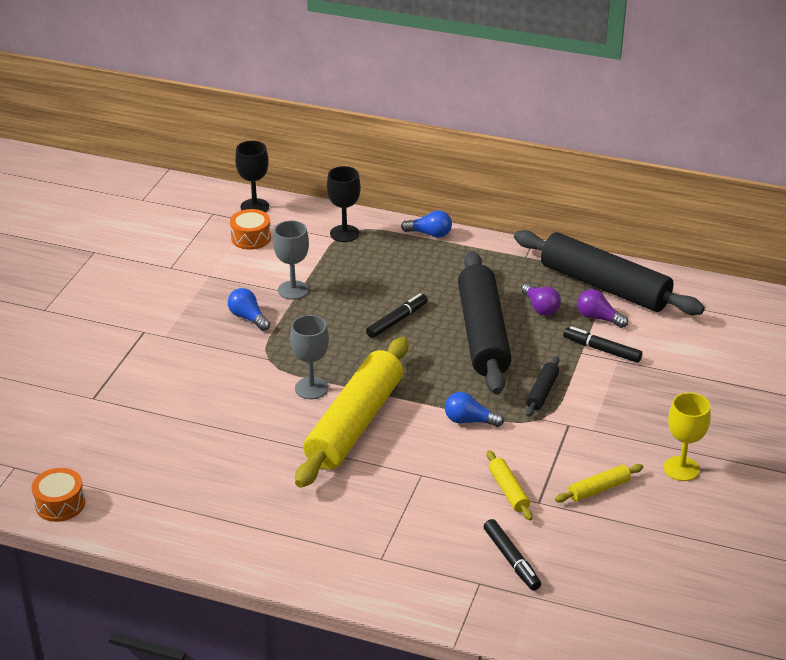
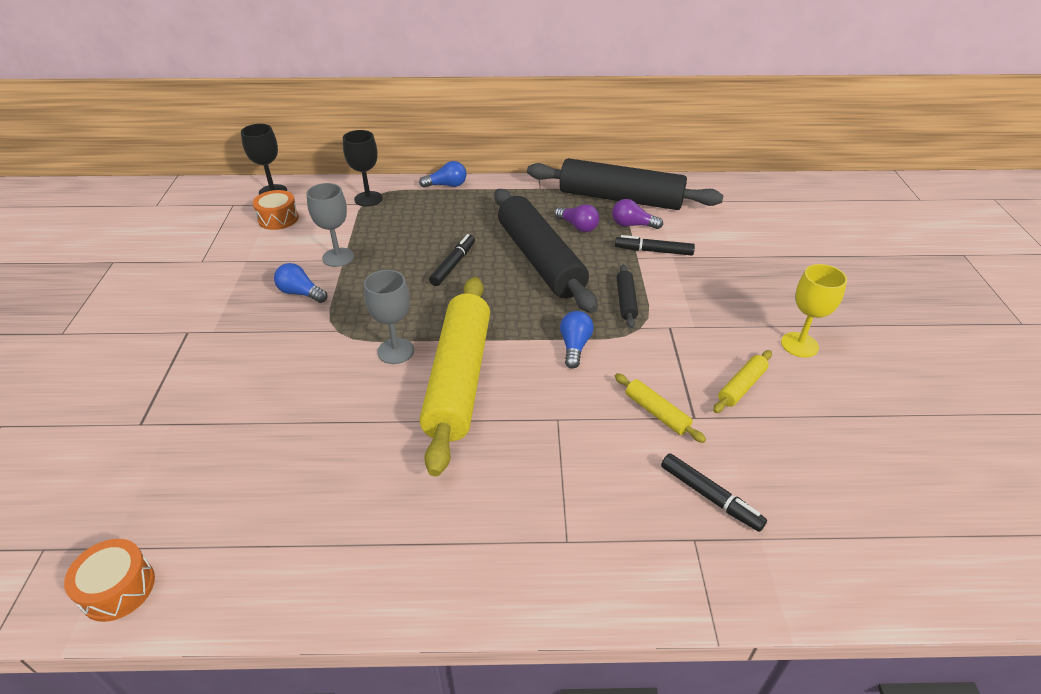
camera: 20 degrees left, 5 degrees up
(469, 421) = (574, 346): blue light bulb -> blue light bulb turned 105 degrees clockwise

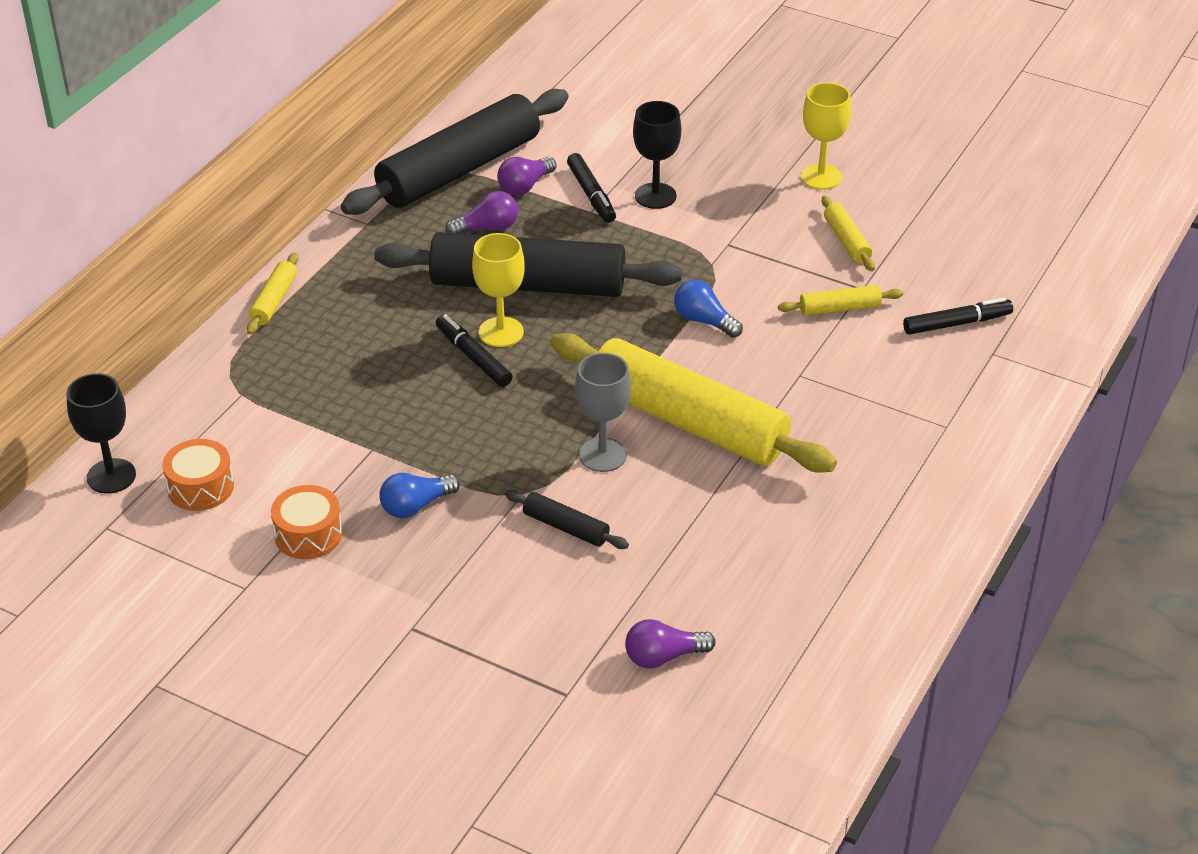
camera: 60 degrees left, 0 degrees up
(118, 588) = (807, 736): orange drum -> orange drum (308, 534)
(193, 461) = (664, 657): none -> purple light bulb
(338, 257) = (362, 452): grey goblet -> none
(368, 199) = (234, 385): black goblet -> black goblet (655, 196)
(446, 185) = (274, 301): blue light bulb -> yellow rolling pin
(485, 266) = (501, 332): none -> yellow goblet
(626, 301) = (661, 254): black rolling pin -> black rolling pin (566, 527)
(654, 251) = (591, 194): black marker -> black marker turned 60 degrees counterclockwise

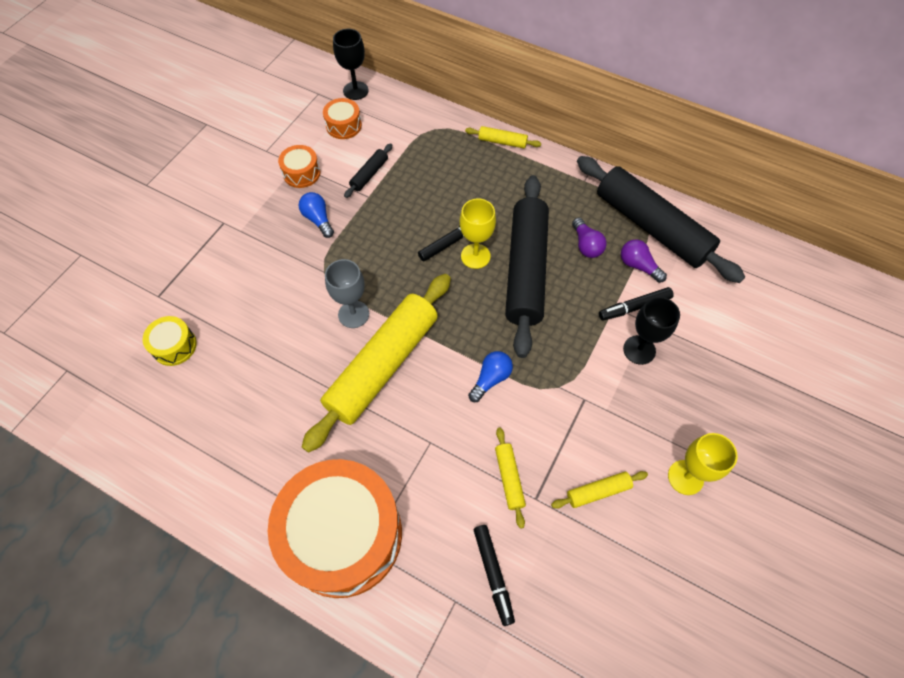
camera: 90 degrees right, 20 degrees up
(566, 527) = (291, 294): black rolling pin -> black rolling pin (369, 174)
(664, 657) = (174, 346): purple light bulb -> yellow drum
(932, 448) = (343, 535): none -> orange drum

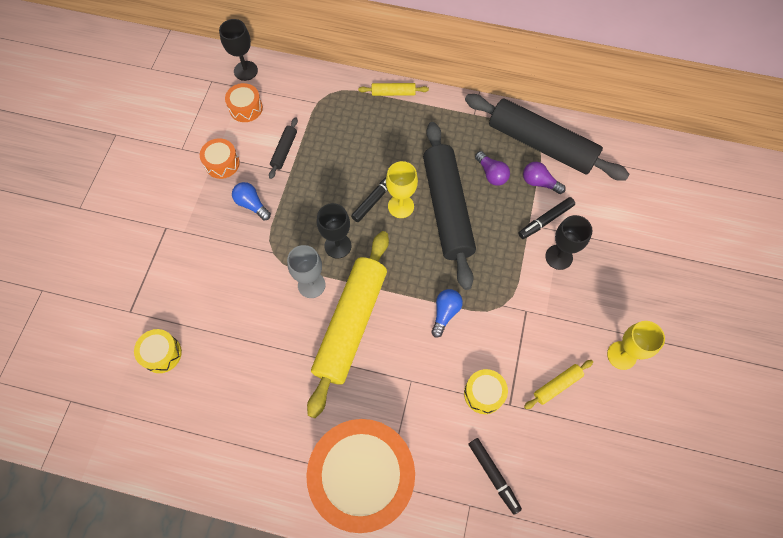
camera: 15 degrees left, 5 degrees up
(394, 281) = (337, 246): none -> black goblet
(509, 478) = (484, 394): yellow rolling pin -> yellow drum

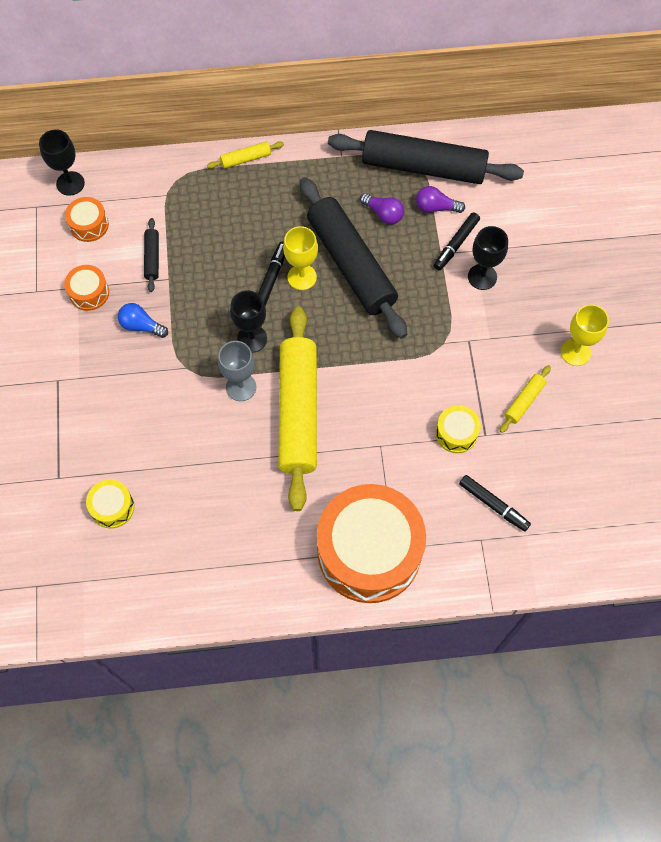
camera: 20 degrees left, 0 degrees up
(445, 313) = (389, 369): blue light bulb -> none

